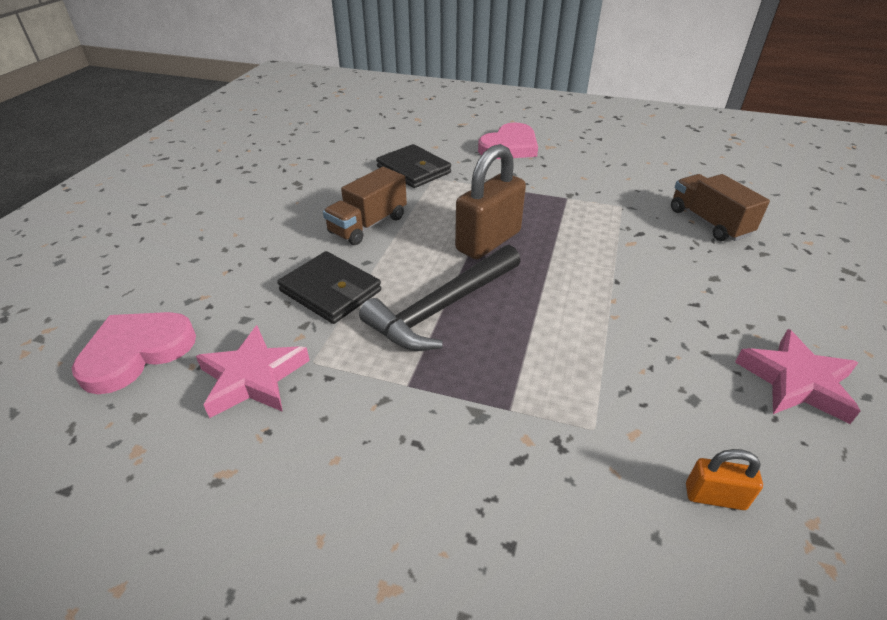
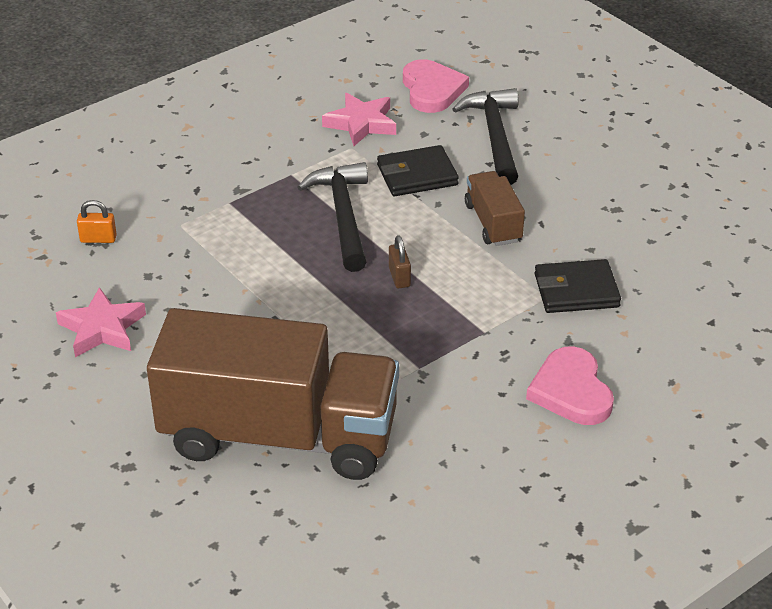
camera: 125 degrees right, 0 degrees up
(222, 271) = (494, 136): none -> black hammer
(488, 241) = (399, 277): brown padlock -> brown padlock, size x0.48
(708, 222) = (279, 435): brown truck -> brown truck, size x2.29
(715, 496) = (98, 239): orange padlock -> orange padlock turned 45 degrees clockwise

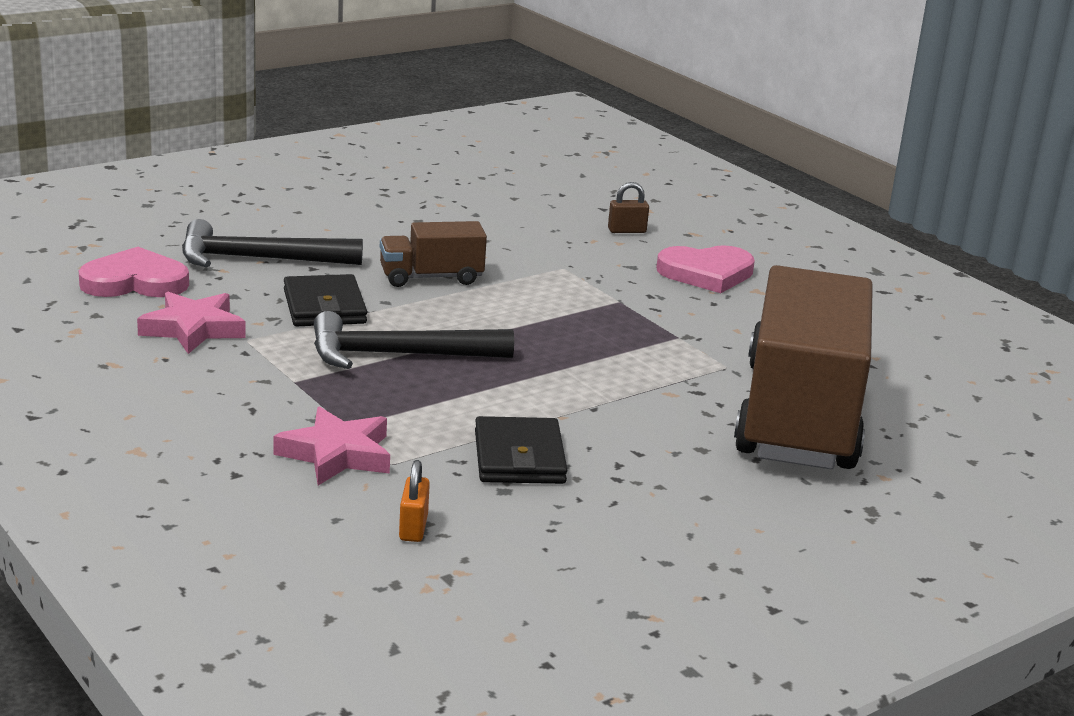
camera: 90 degrees left, 15 degrees down
(102, 328) = (618, 526): pink star -> pink star (336, 454)
(399, 277) = (524, 333): brown padlock -> brown padlock (627, 231)
(576, 291) = (554, 253): black wallet -> black wallet (519, 457)

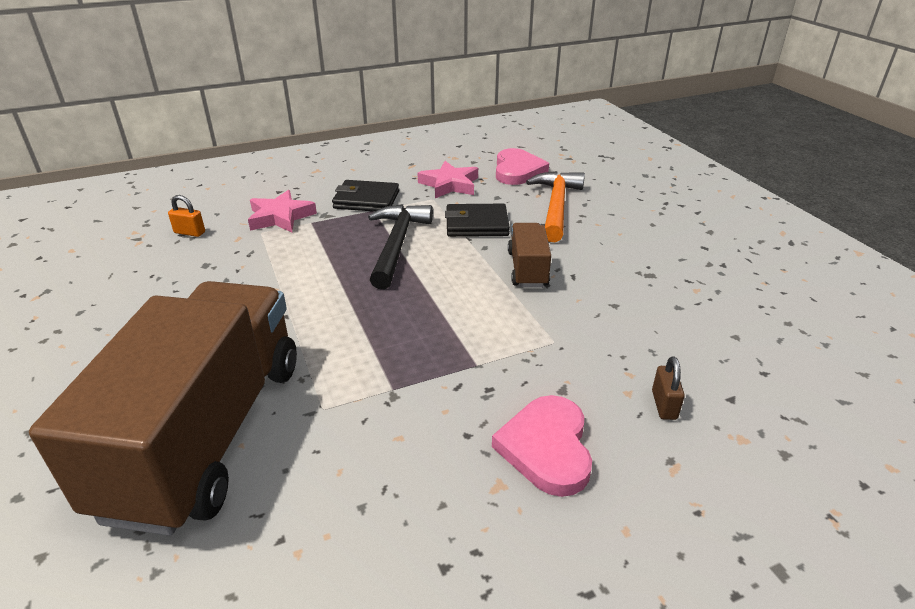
camera: 105 degrees right, 10 degrees up
(259, 259) = (556, 206): black hammer -> orange hammer
(519, 457) = (238, 274): black wallet -> black wallet (366, 200)
(799, 416) = (207, 434): brown truck -> brown truck turned 105 degrees counterclockwise

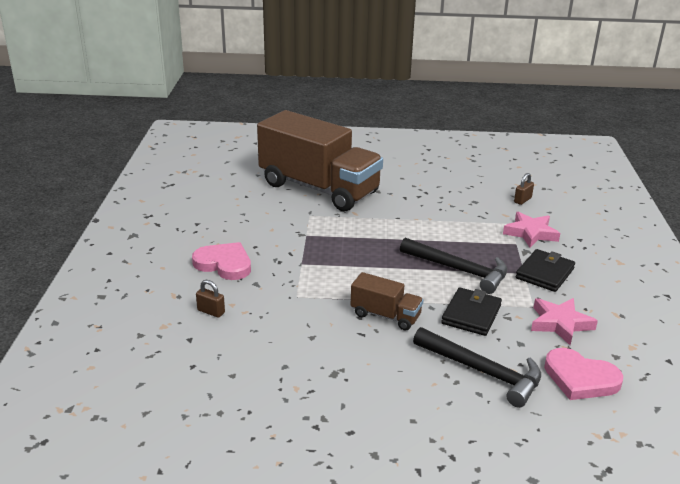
camera: 115 degrees right, 5 degrees down
(190, 232) = (522, 200): orange padlock -> brown padlock
(556, 206) = (482, 371): orange hammer -> black hammer

